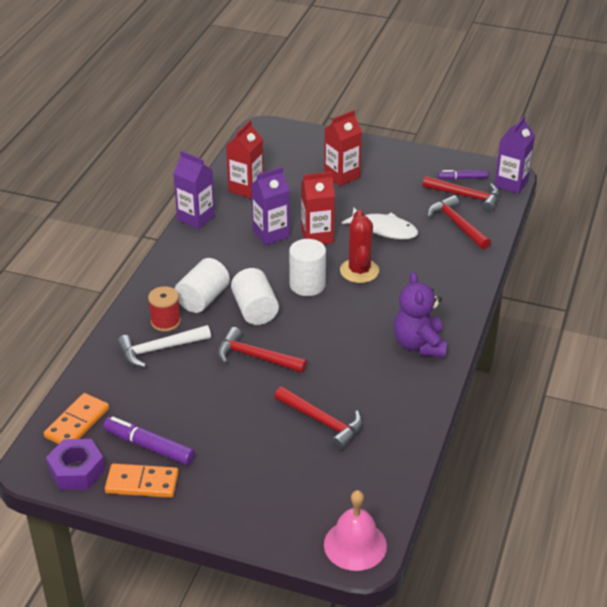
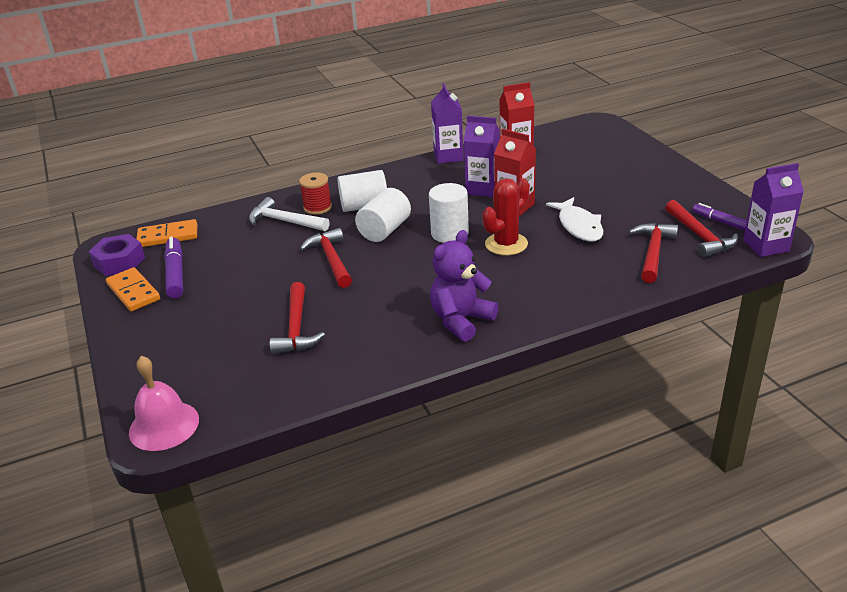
camera: 50 degrees right, 5 degrees down
(342, 176) = (607, 175): red carton -> none

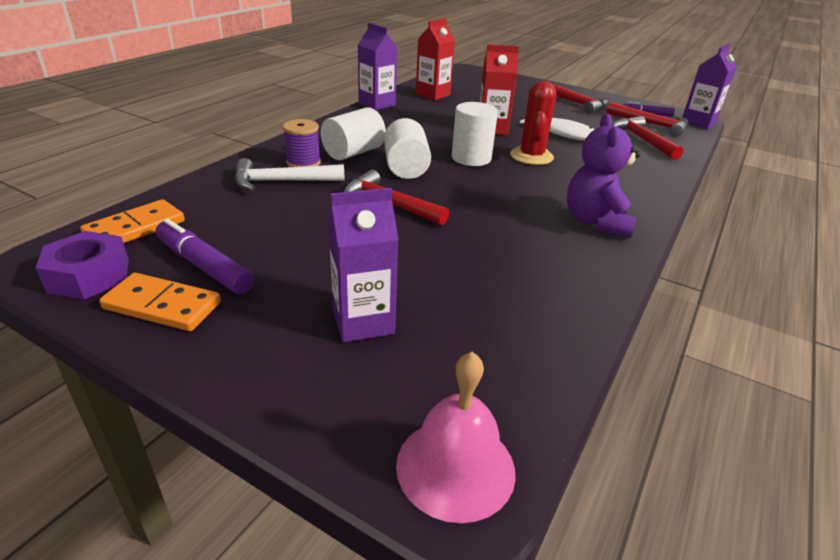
camera: 40 degrees left, 0 degrees up
(296, 328) = (451, 278): red hammer -> red hammer (576, 103)
(317, 207) = (303, 162): red spool -> purple spool
(482, 189) = (445, 122): purple carton -> purple carton (363, 321)

